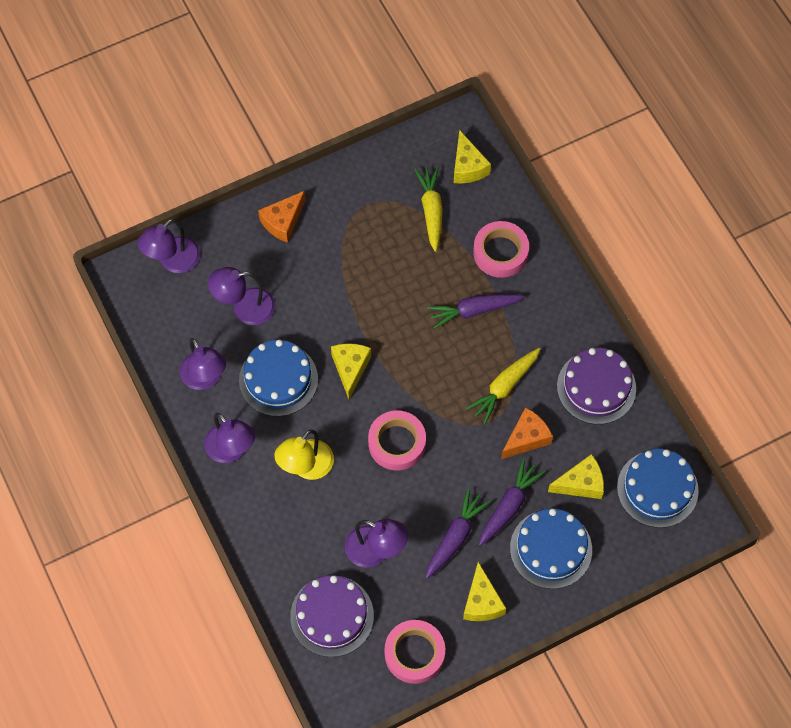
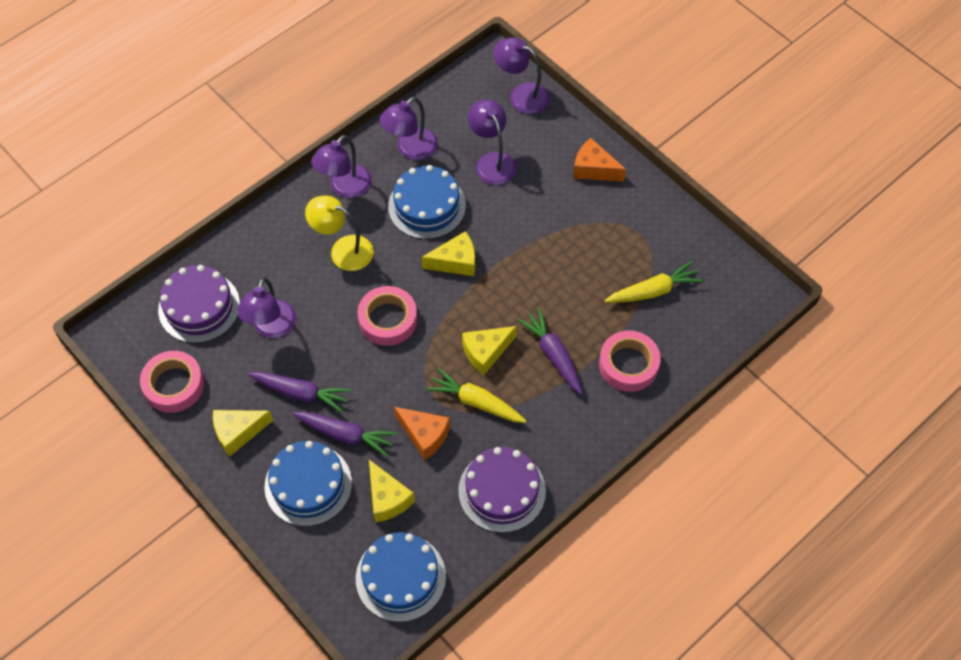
camera: 75 degrees right, 5 degrees down
(467, 167) = (717, 312): yellow cheese -> yellow cheese (485, 352)

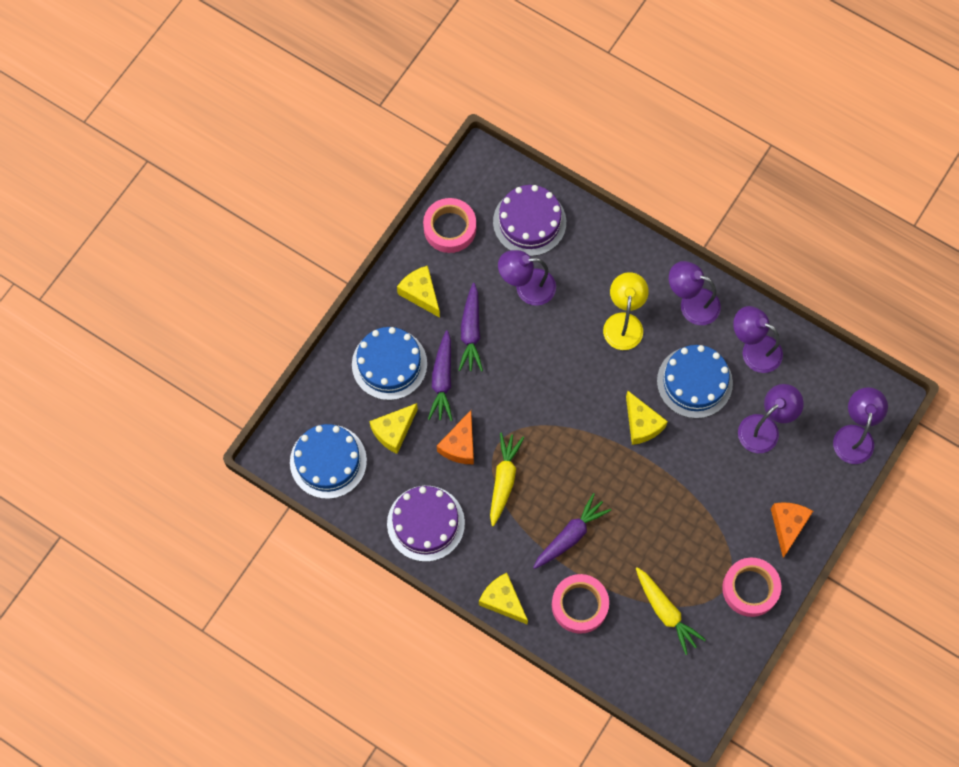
camera: 75 degrees right, 10 degrees up
(388, 319) = (563, 382): pink tape -> pink tape (750, 588)
(485, 352) = (555, 475): yellow cheese -> yellow cheese (503, 601)

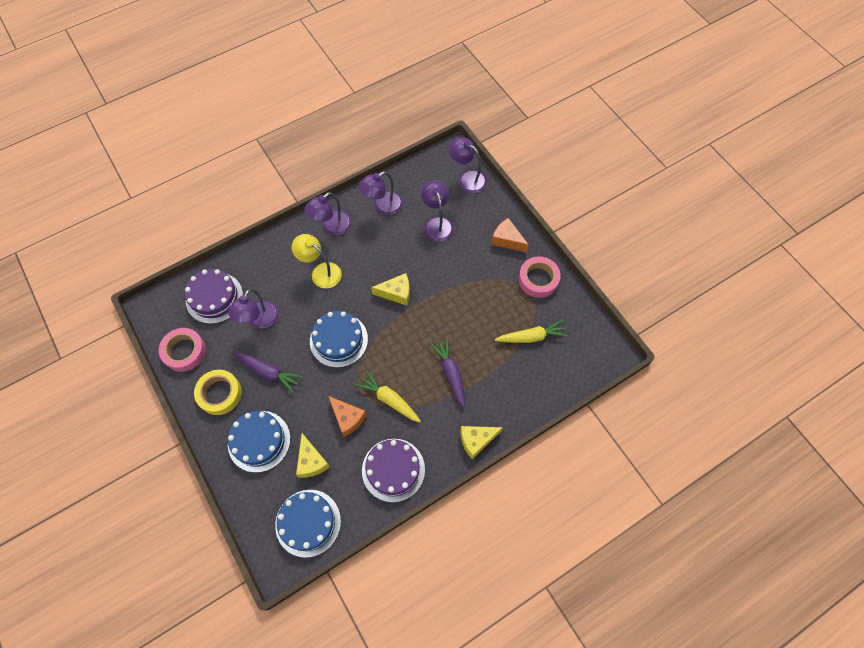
camera: 65 degrees left, 5 degrees down
(421, 293) = (220, 394): yellow cheese -> yellow tape
(442, 380) = (293, 408): purple carrot -> none
(579, 605) = (503, 389): pink tape -> none
(694, 382) = (385, 249): blue cake -> blue cake (338, 340)

